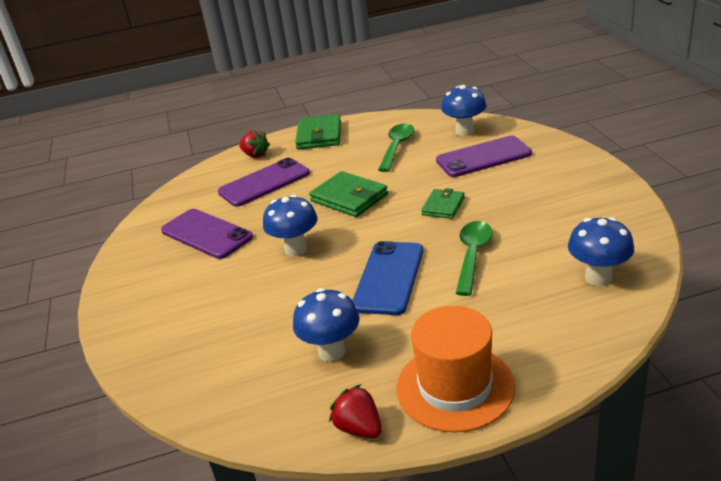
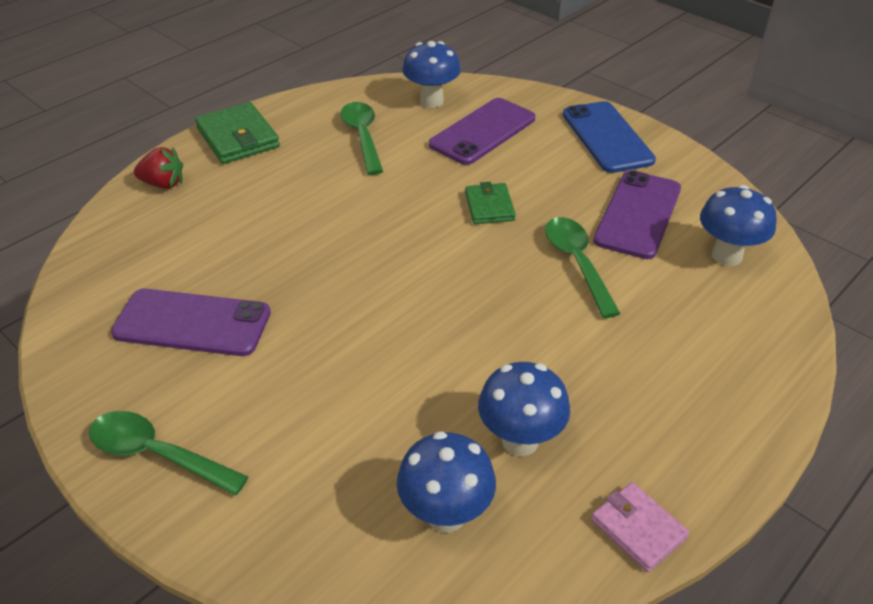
camera: 35 degrees left, 10 degrees up
(133, 296) = (157, 454): none -> green spoon
(264, 183) = (215, 224): purple phone -> purple phone (637, 214)
(296, 249) = (348, 312): blue mushroom -> blue mushroom (446, 515)
(349, 198) = (359, 221): green wallet -> none
(359, 428) = (638, 529): red strawberry -> pink wallet
(388, 278) = (504, 319): blue phone -> blue phone (607, 137)
(455, 387) = (696, 435): orange hat -> none

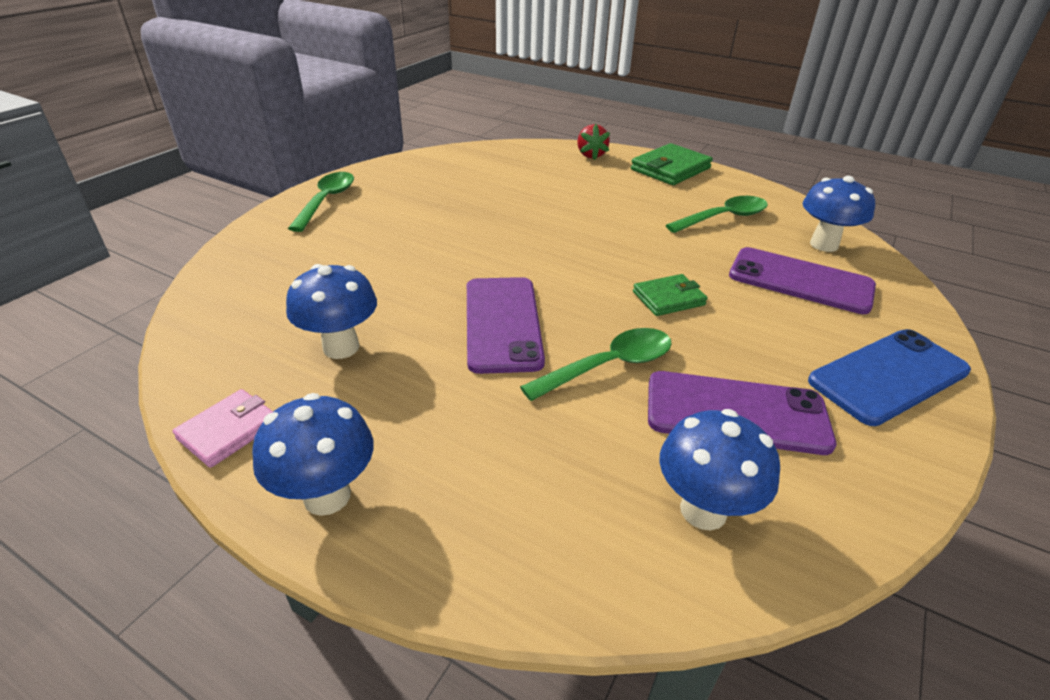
camera: 75 degrees right, 5 degrees down
(192, 323) = (448, 190): purple phone -> purple phone (503, 323)
(446, 515) = (262, 316): blue mushroom -> blue mushroom (327, 496)

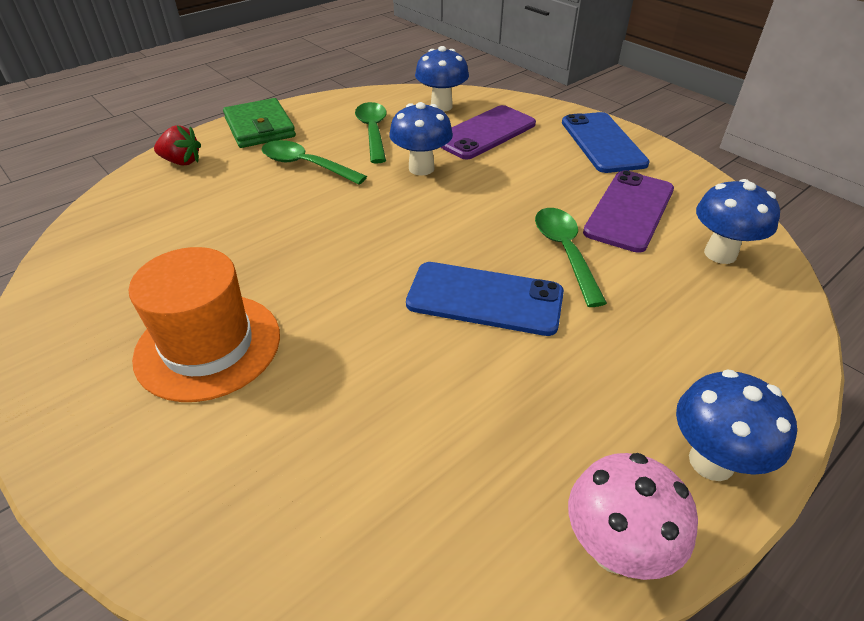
camera: 70 degrees left, 5 degrees up
(229, 431) = (614, 549): pink wallet -> pink mushroom
(327, 201) = (95, 416): green spoon -> green spoon (305, 165)
(341, 347) = (486, 431): blue mushroom -> blue mushroom (421, 168)
(395, 217) = (208, 346): none -> orange hat
(503, 323) = (485, 298): purple phone -> blue phone
(668, 298) = (483, 196): green wallet -> none

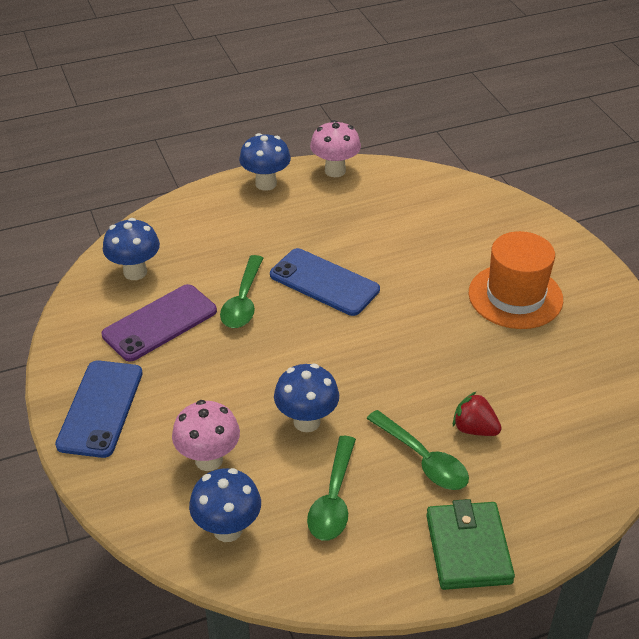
camera: 160 degrees left, 0 degrees up
(182, 162) = (559, 504): red strawberry -> red strawberry (474, 429)
(485, 133) = (209, 460): purple phone -> pink mushroom

